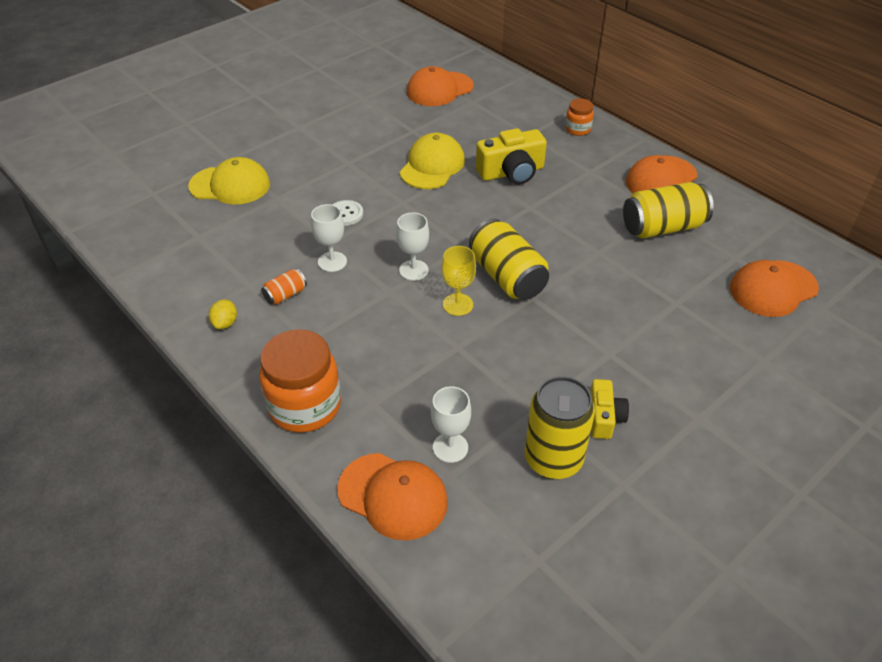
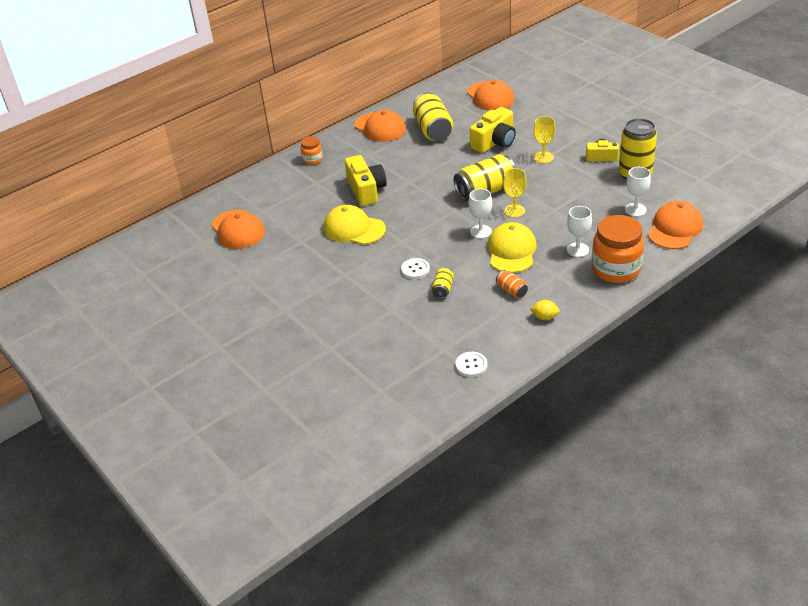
camera: 85 degrees left, 5 degrees down
(164, 257) = (471, 365): none -> white button
(230, 185) = (372, 341): yellow cap -> yellow cap (511, 251)
(303, 236) = (443, 289): none -> yellow can
(332, 262) = (473, 271): white goblet -> white goblet (577, 250)
(598, 343) = (543, 157): none -> yellow goblet
(637, 290) = (494, 142): none -> yellow camera

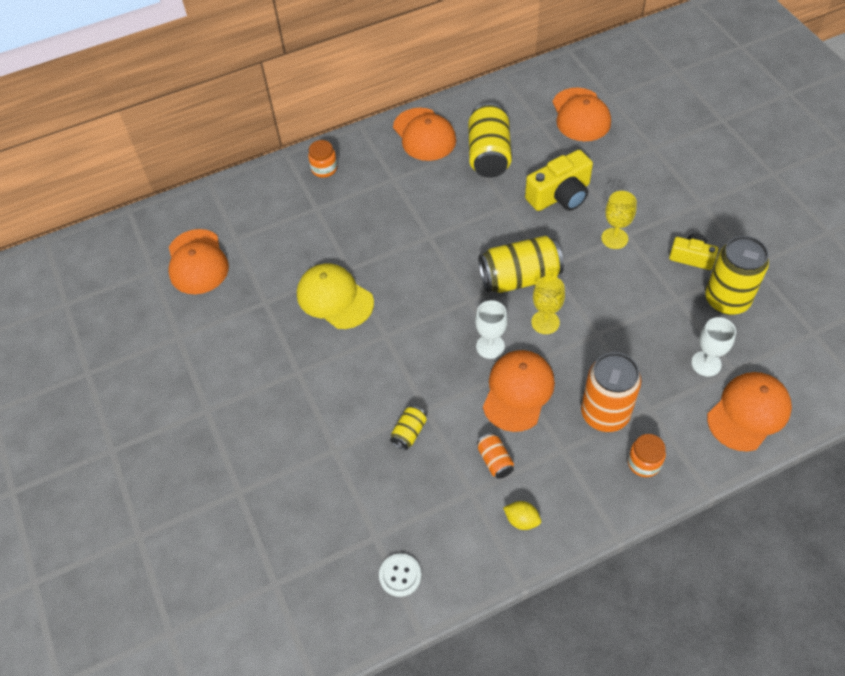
camera: 15 degrees right, 15 degrees up
(366, 190) = (371, 237): yellow camera -> none
(415, 269) = (386, 389): white button -> none
(511, 251) = (518, 391): yellow cap -> orange cap
(577, 250) = (605, 414): white goblet -> orange can
(615, 269) = (644, 463): orange jar -> orange jar, size x0.50

